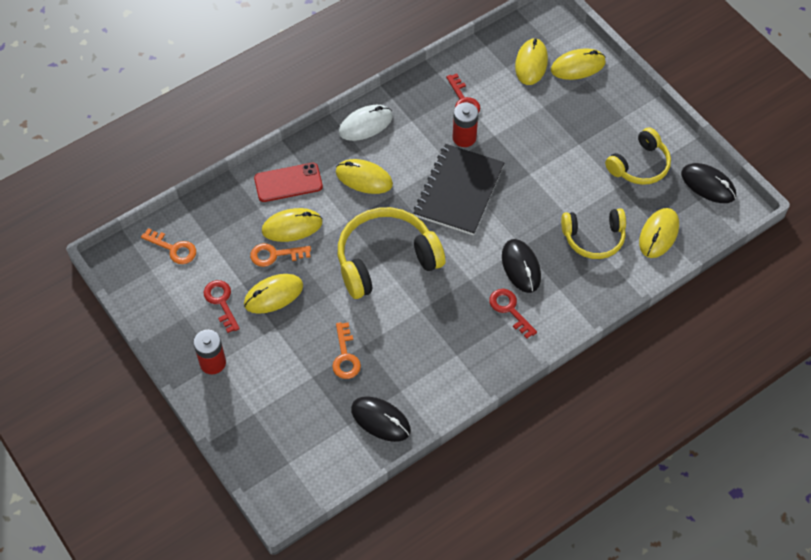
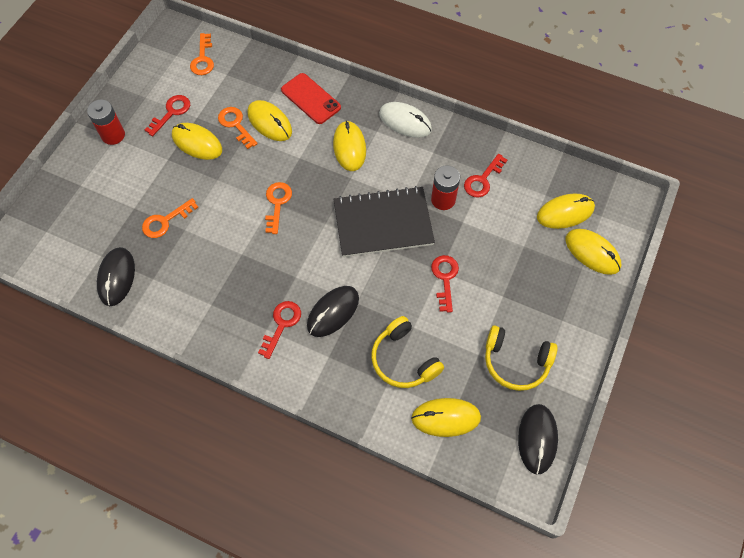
camera: 60 degrees right, 5 degrees up
(386, 260) = (277, 203): yellow headphones -> orange key
(539, 174) = (445, 278): none -> red key

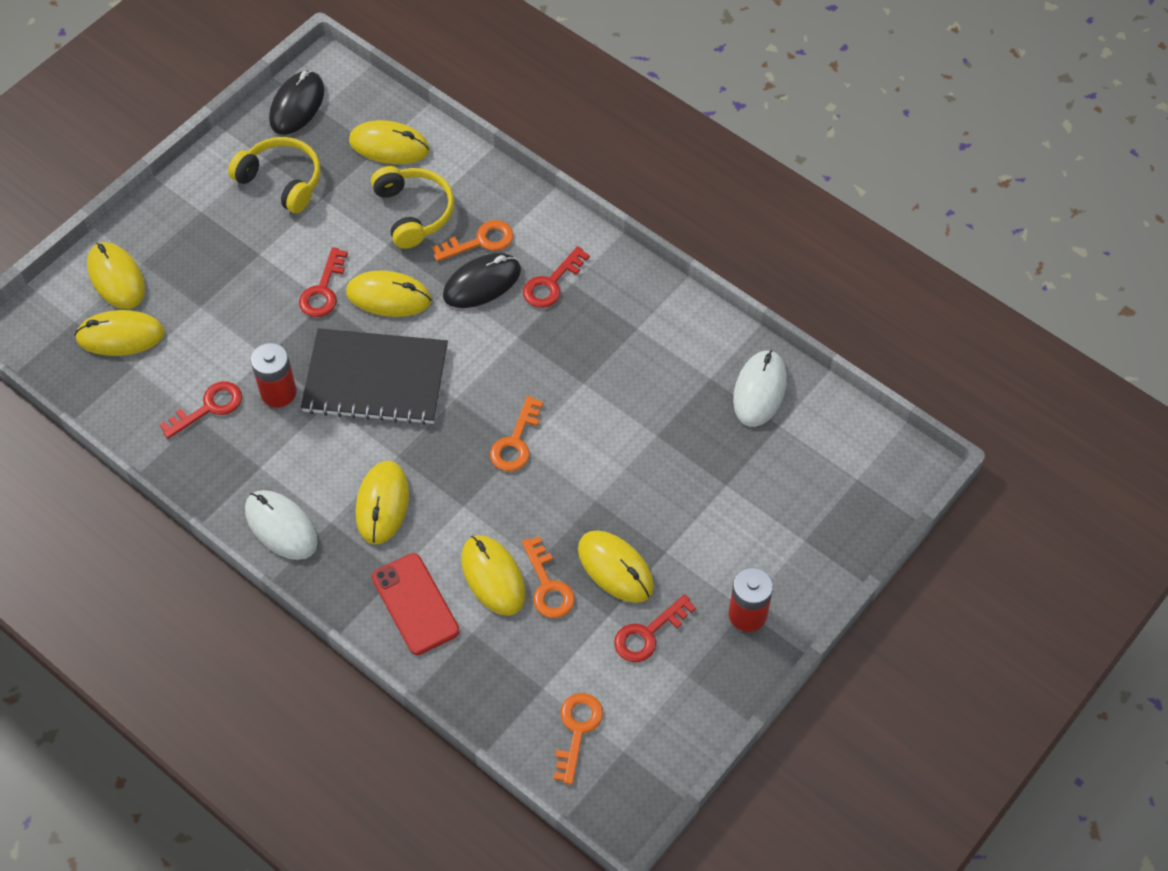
camera: 165 degrees left, 5 degrees down
(117, 277) = (759, 390): black mouse -> white mouse
(165, 221) = (682, 453): orange key -> orange key (480, 241)
(396, 285) = (389, 296): none -> yellow mouse

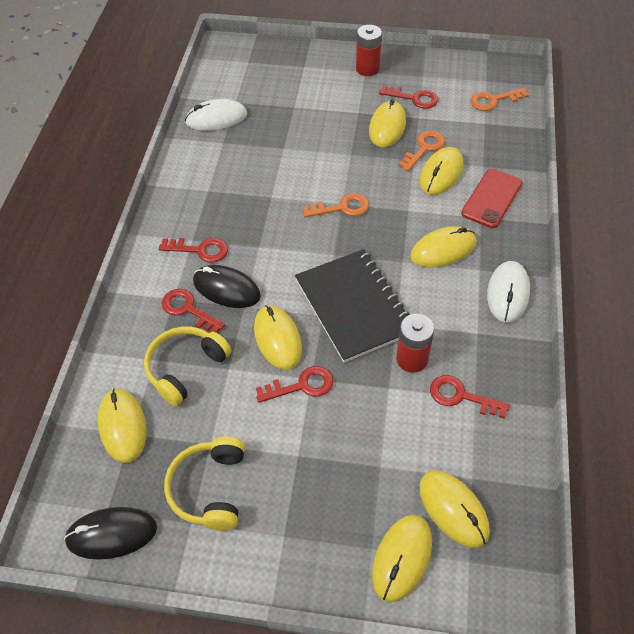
camera: 120 degrees left, 5 degrees down
(480, 241) = (188, 309): orange key -> red key

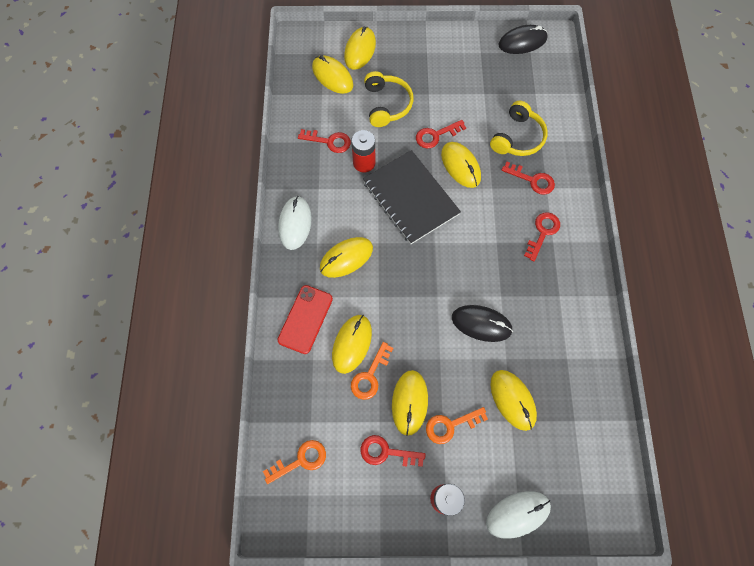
camera: 170 degrees right, 15 degrees up
(122, 426) = (542, 96): yellow mouse -> yellow mouse (512, 400)
(200, 250) = (542, 232): red key -> red key turned 120 degrees clockwise
(210, 489) = (476, 70): yellow headphones -> yellow headphones (386, 104)
(216, 118) = (585, 391): white mouse -> white mouse (517, 514)
(226, 289) = (510, 200): black mouse -> black mouse (481, 324)
(342, 208) = (436, 291): orange key -> orange key (450, 425)

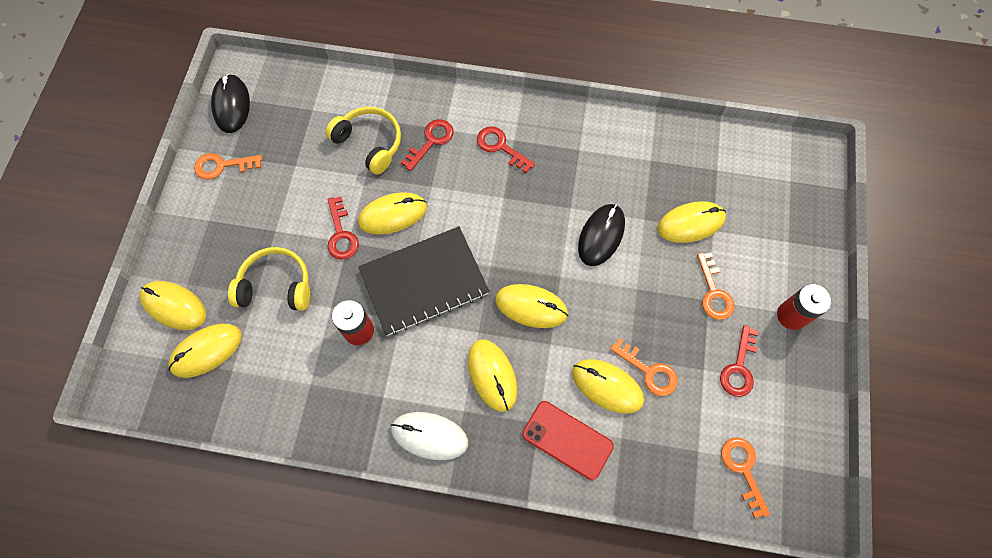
camera: 80 degrees left, 0 degrees up
(329, 141) = (313, 371): red key -> none
(410, 402) = (684, 331): yellow mouse -> yellow mouse (531, 306)
(471, 49) = (222, 166): none -> orange key
(517, 514) = (809, 246): white mouse -> none

